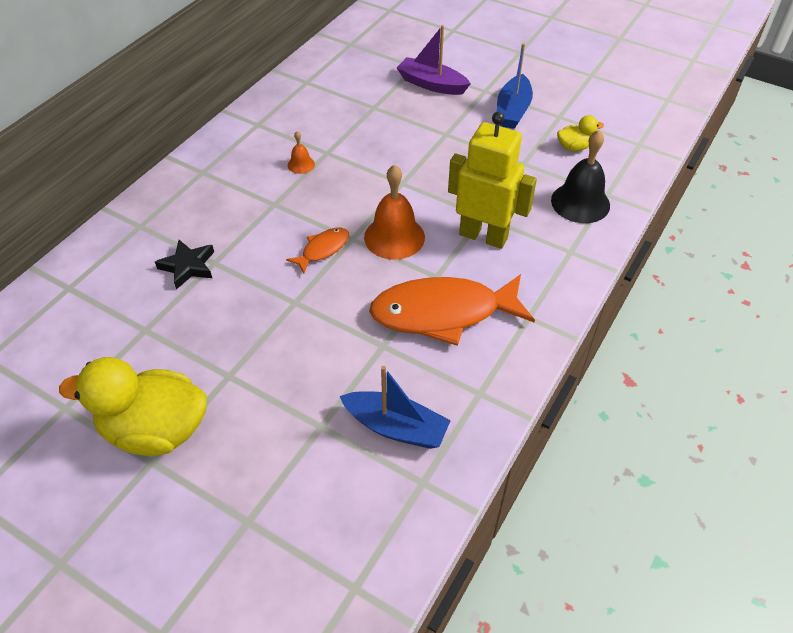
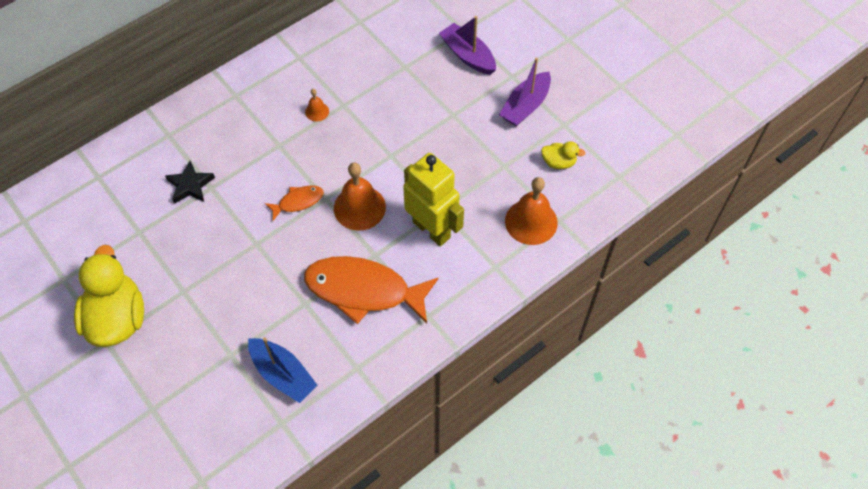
camera: 20 degrees right, 10 degrees up
(156, 430) = (117, 318): yellow duck -> yellow duck turned 60 degrees clockwise
(513, 110) = (525, 106): blue boat -> purple boat
(580, 202) = (531, 221): black bell -> orange bell

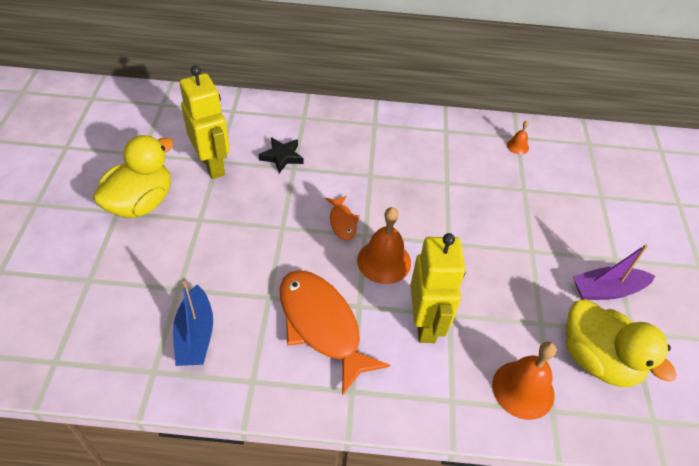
camera: 40 degrees right, 10 degrees down
(140, 238) = (213, 165): none -> yellow robot
(298, 202) = (342, 222): orange fish -> orange fish turned 60 degrees clockwise
(317, 111) = (422, 173): orange bell -> orange bell (517, 146)
(468, 55) = (588, 217): purple boat -> none
(558, 162) = (598, 360): yellow duck -> yellow duck, size x2.16

